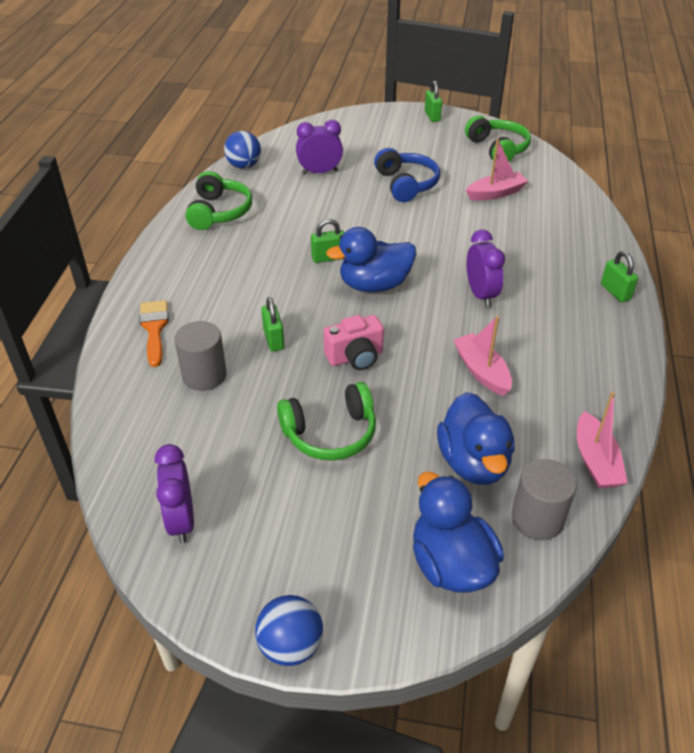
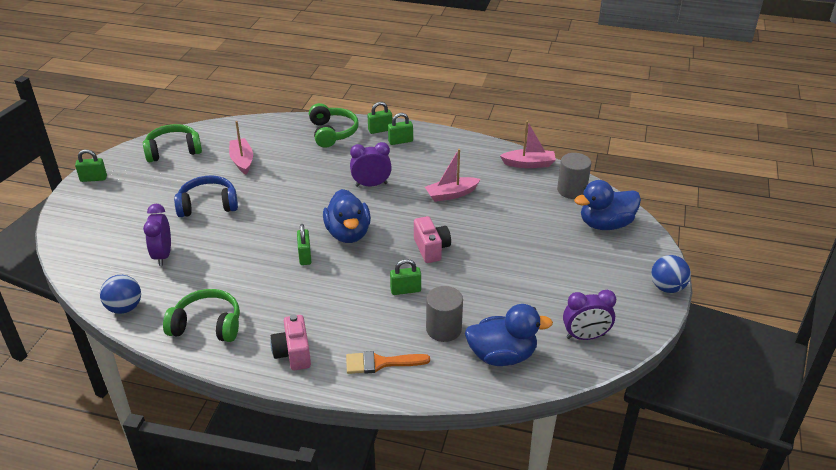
camera: 85 degrees left, 5 degrees down
(175, 268) = (293, 353): none -> pink camera
(330, 433) = (506, 265): green headphones -> green headphones (332, 133)
(473, 462) = (531, 207): blue duck -> blue duck (502, 356)
(595, 313) = (400, 141): none -> green padlock

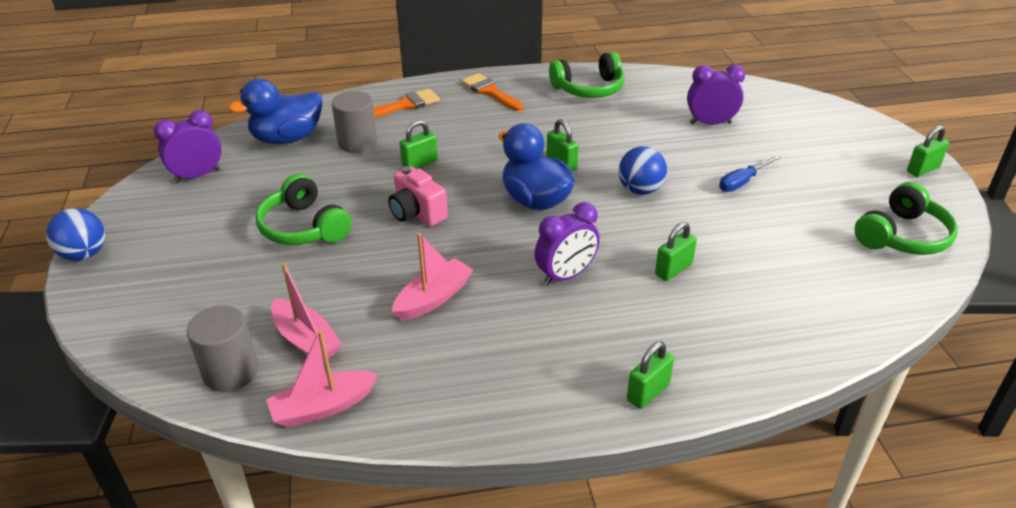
camera: 155 degrees right, 0 degrees up
(124, 308) = (679, 80): blue ball -> blue ball (640, 190)
(163, 255) = (710, 123): purple clock -> purple clock turned 60 degrees counterclockwise
(208, 205) = (742, 182): blue headphones -> blue screwdriver
(242, 161) = (789, 252): pink boat -> pink boat (306, 340)
(293, 353) = (490, 92): pink camera -> orange brush
(332, 133) = (723, 354): green headphones -> green headphones (303, 227)
(400, 141) = (589, 378): green padlock -> green padlock (673, 269)
(605, 224) = (168, 323): blue duck -> none

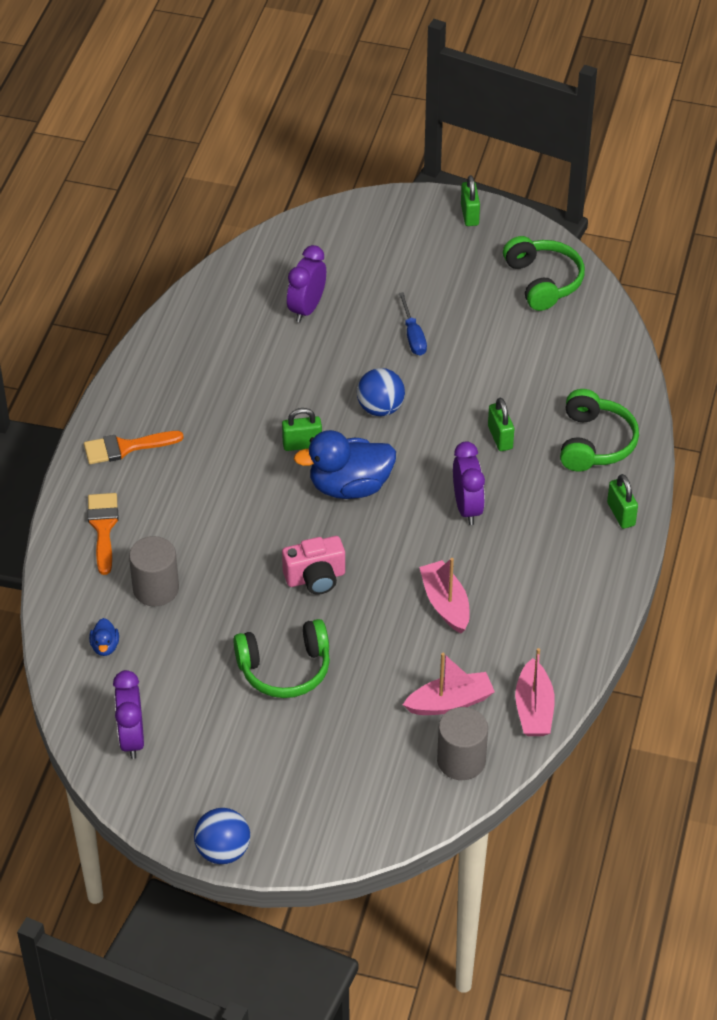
camera: 65 degrees left, 10 degrees up
(287, 138) = (105, 646): blue duck -> blue duck, size x0.43
(420, 163) = (230, 550): green padlock -> none
(589, 89) = (178, 367): green headphones -> green headphones (594, 443)

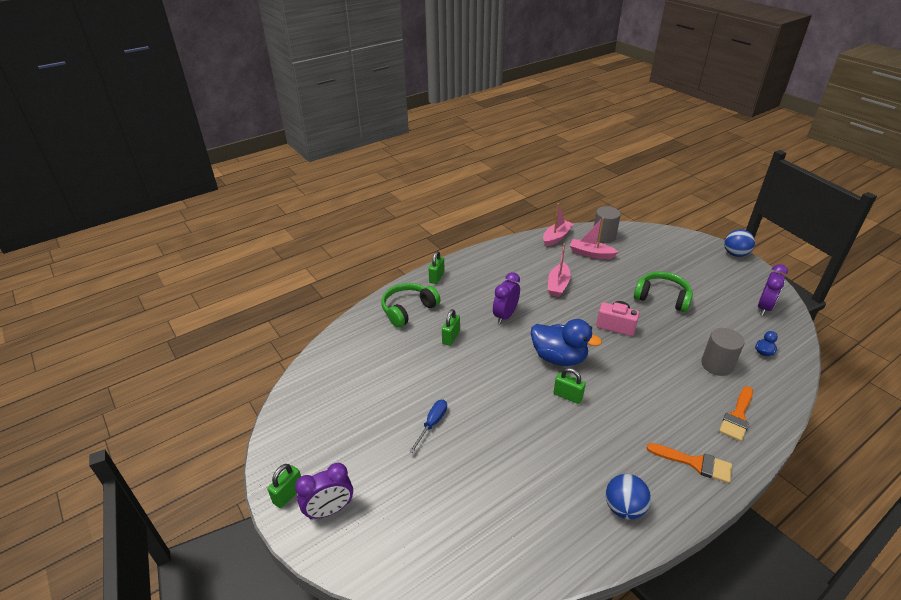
camera: 140 degrees left, 10 degrees down
(307, 308) = (481, 492): purple clock -> purple clock (329, 510)
(380, 408) = (499, 390): blue ball -> blue ball (624, 508)
(543, 281) = (314, 409): green headphones -> none

